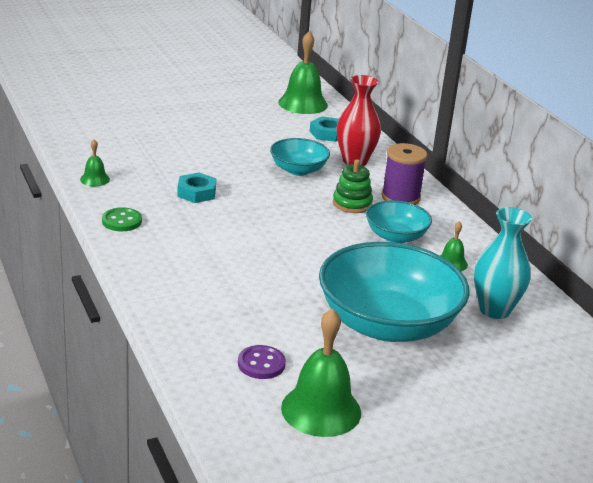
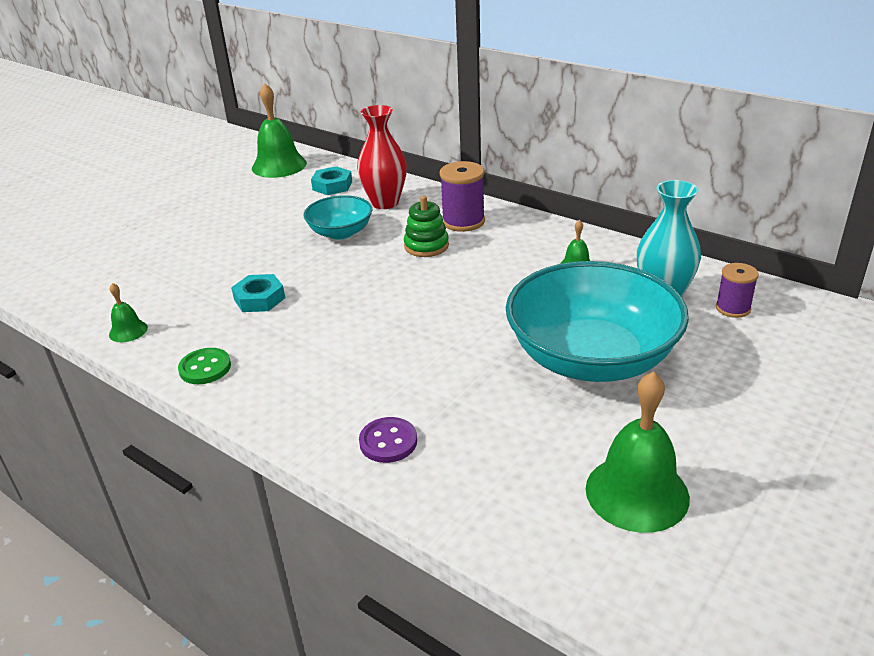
camera: 25 degrees left, 5 degrees up
(261, 364) = (522, 469): purple button -> purple button (388, 442)
(396, 236) = (500, 262): turquoise bowl -> none
(542, 340) = (733, 308): none -> purple spool

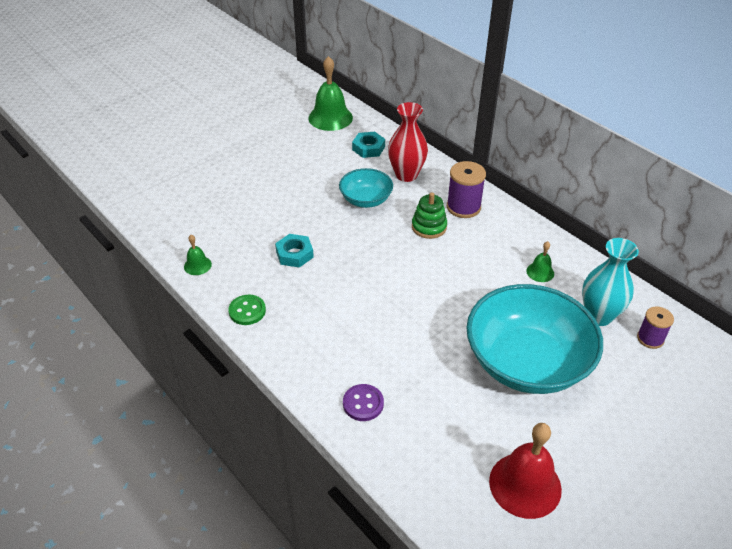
camera: 10 degrees right, 10 degrees up
(637, 492) = (525, 485): green bell -> red bell

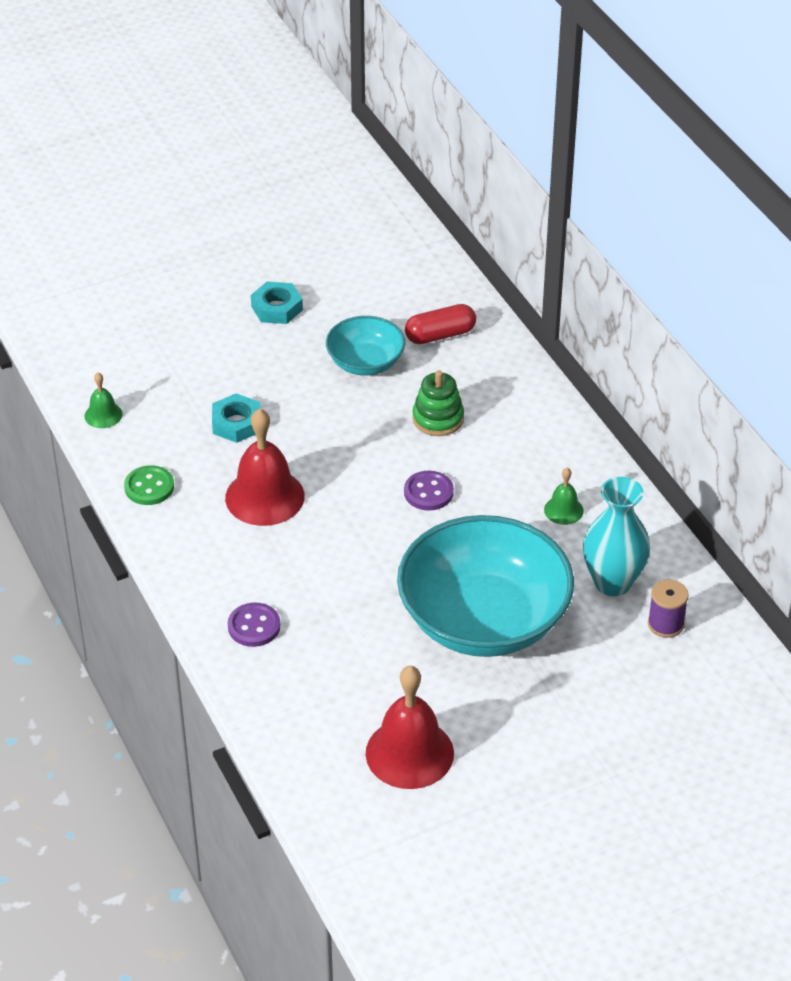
camera: 15 degrees right, 0 degrees up
(330, 118) = (365, 223): green bell -> none
(333, 302) = (265, 497): none -> red bell
(368, 148) = (402, 283): turquoise nut -> turquoise nut (277, 308)
(406, 175) = (440, 335): red vase -> red capsule
(445, 277) = (428, 492): none -> purple button
(463, 207) = (501, 399): purple spool -> none

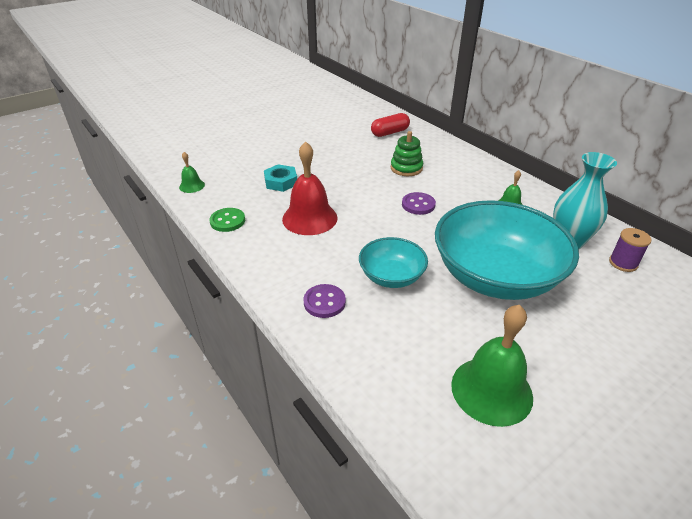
camera: 10 degrees left, 5 degrees down
(277, 308) = (292, 129): turquoise nut -> none
(365, 362) = (352, 147): turquoise bowl -> turquoise bowl (391, 276)
(409, 753) = (491, 390): red bell -> green bell

